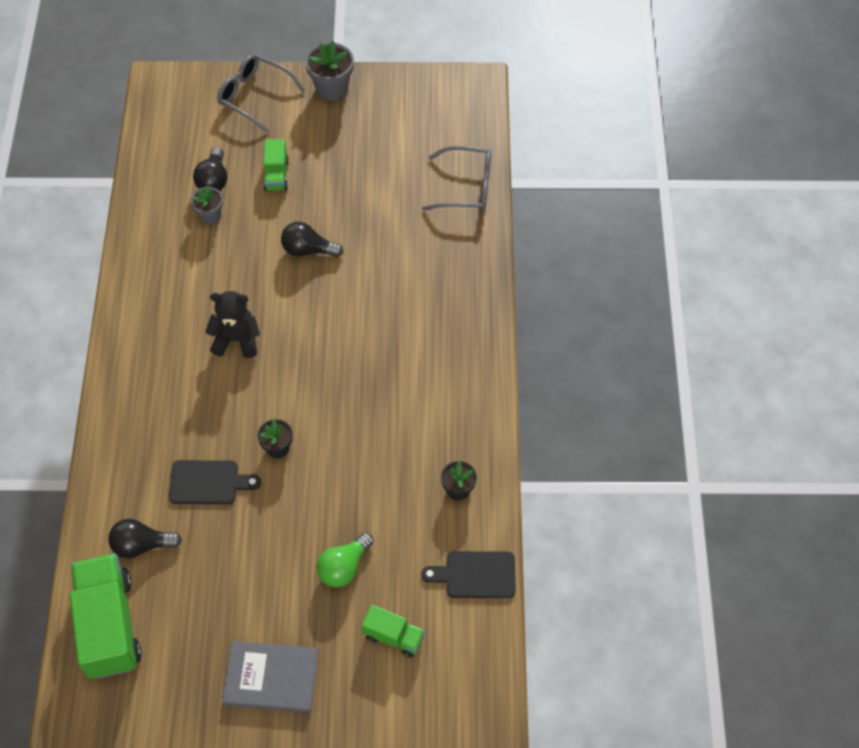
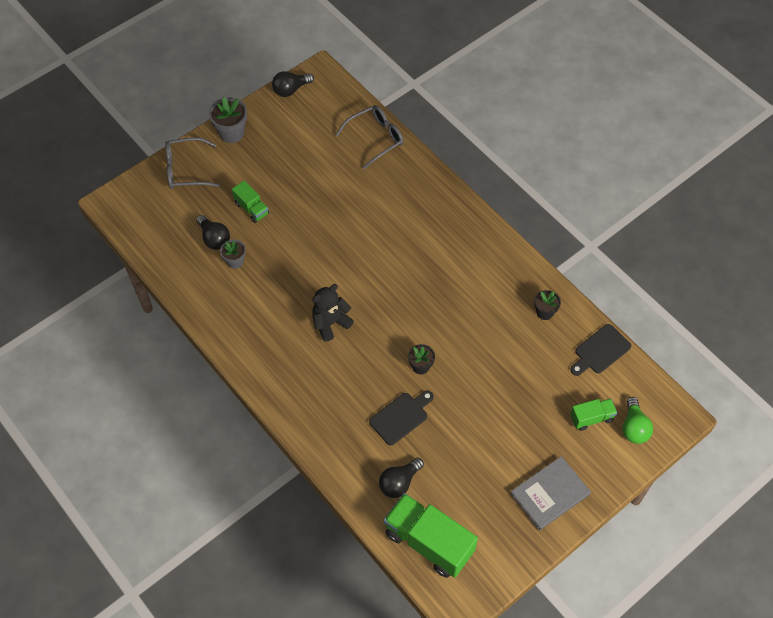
camera: 40 degrees left, 0 degrees up
(308, 250) = (318, 240): black light bulb -> black light bulb (291, 90)
(344, 567) = (527, 402): green light bulb -> green light bulb (634, 427)

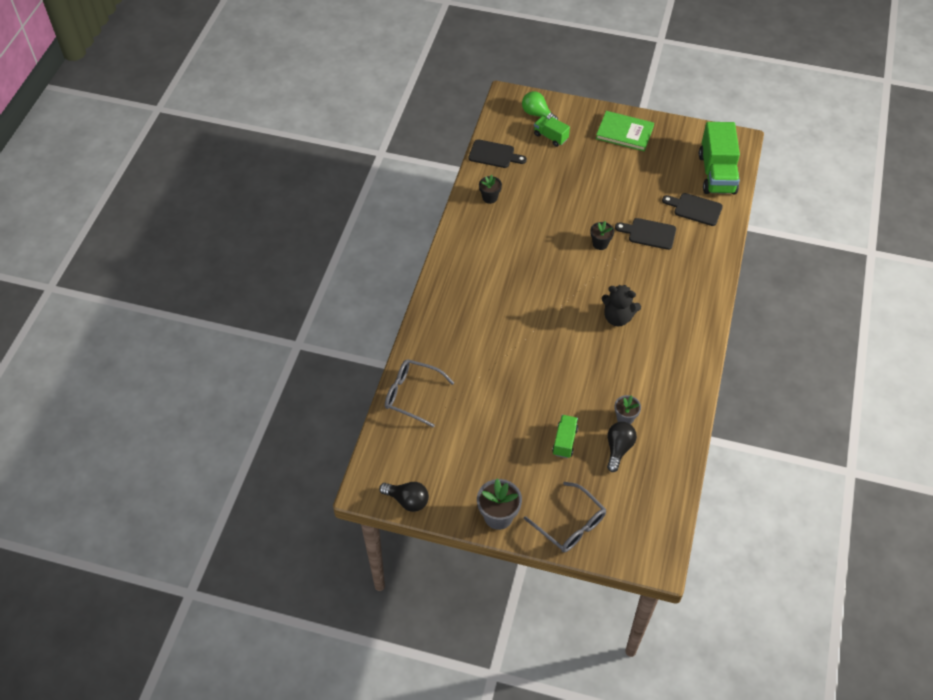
camera: 125 degrees left, 5 degrees down
(399, 482) = (695, 209): black light bulb -> black cutting board
(550, 494) = (624, 133): grey book -> green book
(634, 427) = (537, 114): green light bulb -> green light bulb turned 105 degrees counterclockwise

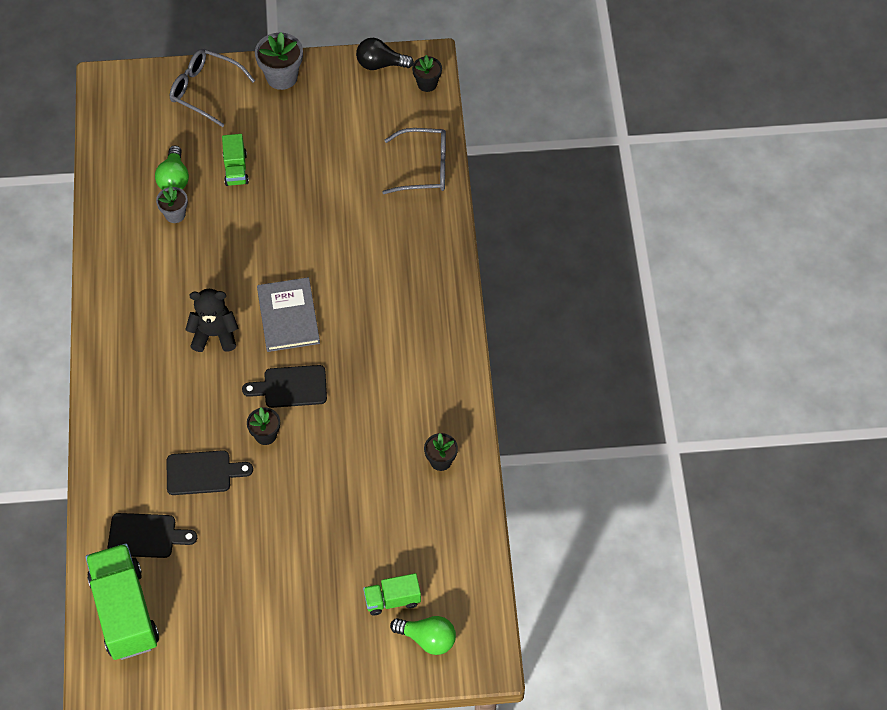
camera: 160 degrees right, 5 degrees up
(376, 468) = (427, 84): none -> black flower pot
(494, 154) = (463, 538): black cutting board -> black cutting board (291, 387)
(550, 137) = (392, 600): green truck -> green truck turned 150 degrees clockwise
(559, 314) = (288, 316): none -> grey book
(618, 449) = (174, 179): black light bulb -> green light bulb
(624, 133) = (282, 646): green book -> none

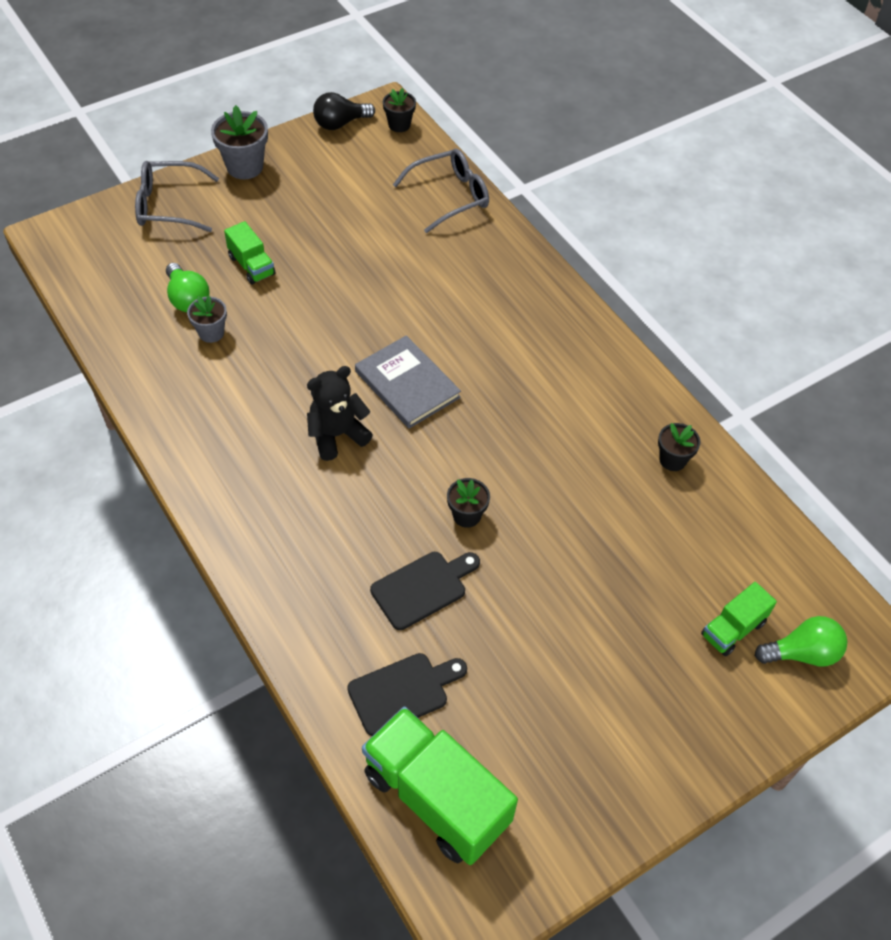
camera: 30 degrees left, 5 degrees down
(291, 387) = (460, 454): black cutting board -> none

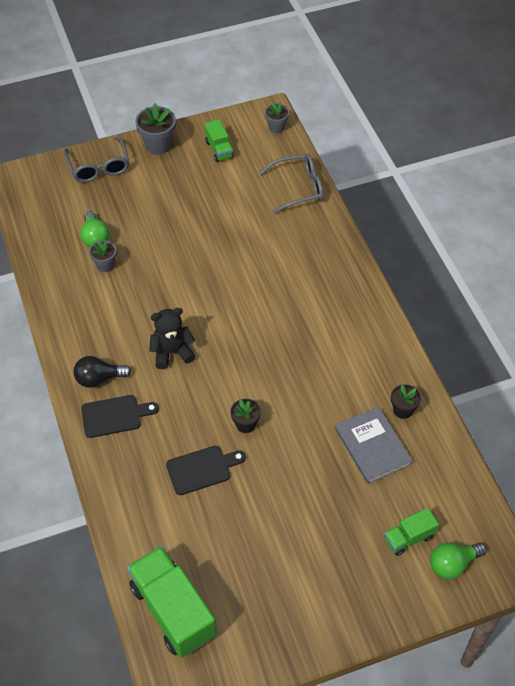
camera: 15 degrees right, 0 degrees up
(169, 205) = (98, 167): grey glasses -> grey glasses turned 120 degrees counterclockwise
(252, 266) = (144, 220): green truck -> green truck (219, 149)
(340, 123) = (234, 121): black light bulb -> black light bulb (99, 378)
(399, 125) = (276, 127): black flower pot -> grey flower pot
(403, 692) = (170, 536): black cutting board -> black cutting board (115, 416)
(407, 384) = (230, 324): grey book -> grey book (372, 446)
(802, 653) = (453, 564): green light bulb -> green light bulb turned 150 degrees clockwise

